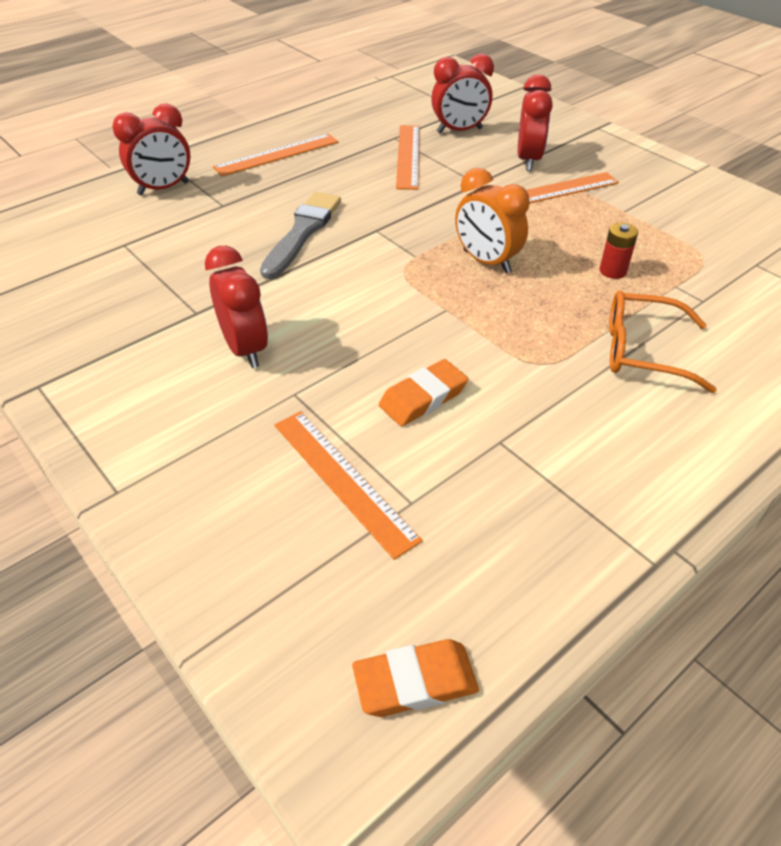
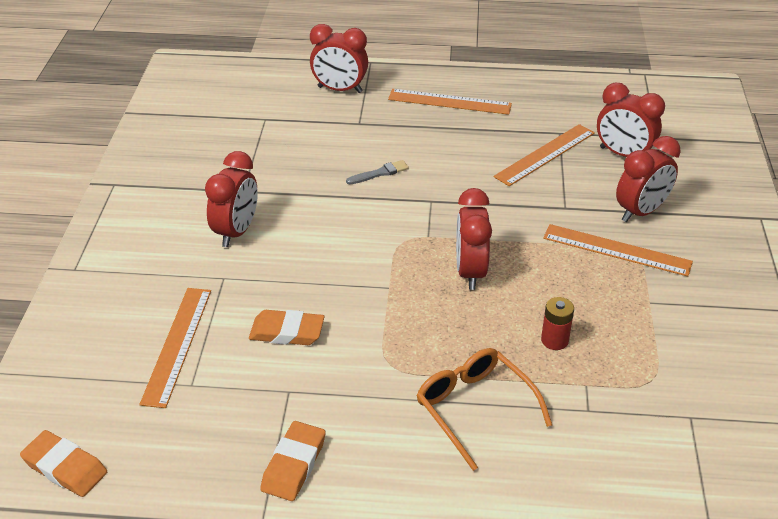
camera: 45 degrees right, 5 degrees down
(302, 232) = (379, 173): grey brush -> grey brush, size x0.50
(486, 262) = (470, 272): orange clock -> red clock
(598, 494) = (294, 464): none -> orange eraser

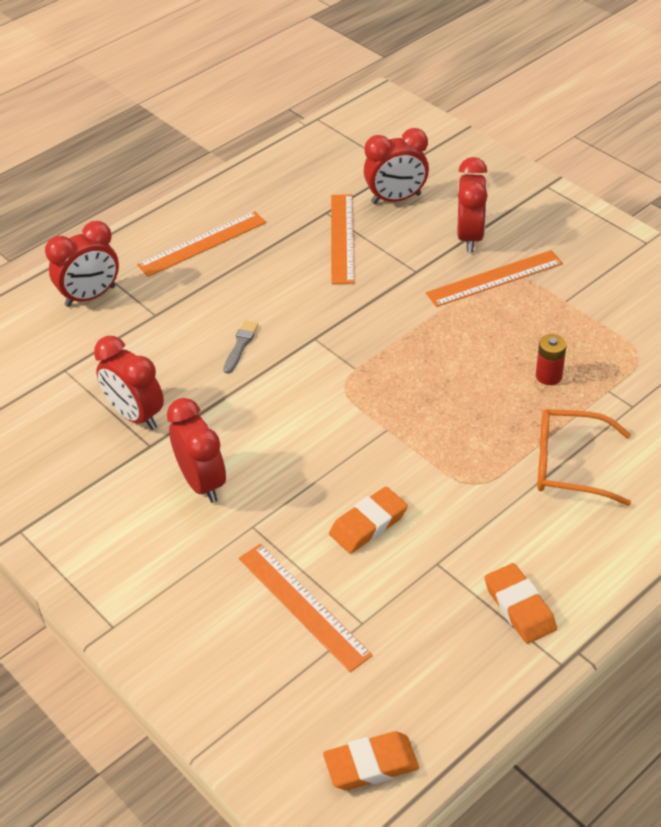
camera: 45 degrees left, 5 degrees up
(470, 272) = (425, 371): red clock -> red clock (135, 415)

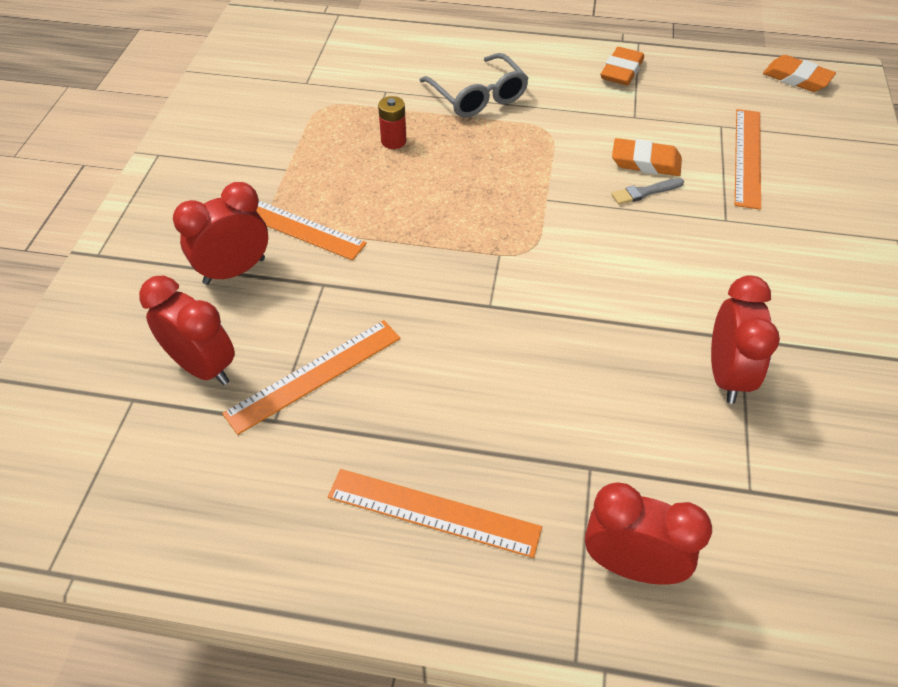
camera: 130 degrees left, 5 degrees up
(202, 482) = (730, 275): red clock -> none
(240, 345) = (556, 356): grey brush -> grey brush (645, 192)
(570, 465) = (478, 96): orange glasses -> grey glasses

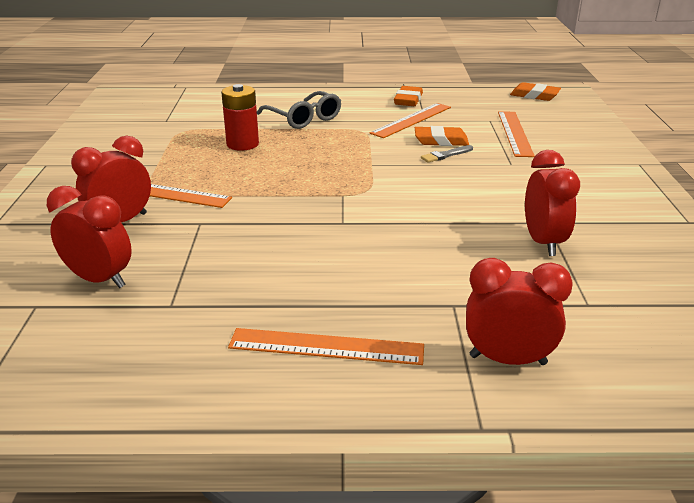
camera: 10 degrees left, 20 degrees down
(314, 375) = (202, 275): orange ruler -> orange ruler (412, 120)
(393, 141) = (242, 144): red battery -> red battery, size x1.57

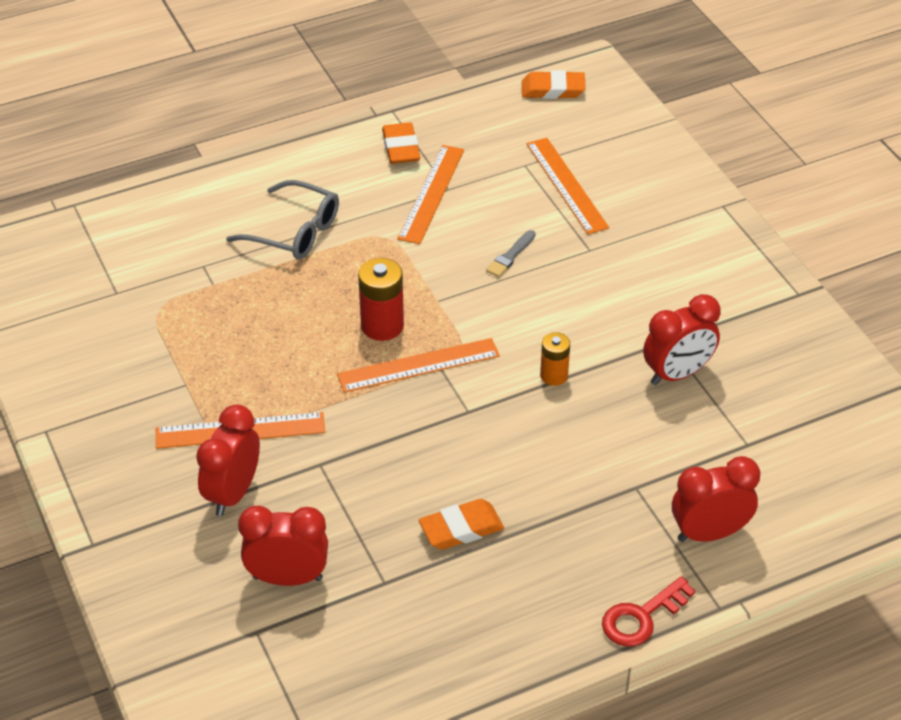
camera: 25 degrees left, 15 degrees up
(242, 144) = (258, 311): red battery -> red battery (382, 326)
(326, 346) = (556, 575): orange ruler -> orange ruler (418, 365)
(386, 408) = (641, 617): none -> red key
(430, 219) = (554, 375): none -> orange battery
(441, 141) = (490, 228): orange eraser -> orange eraser (461, 528)
(543, 242) = (677, 374): red clock -> red clock turned 90 degrees clockwise

